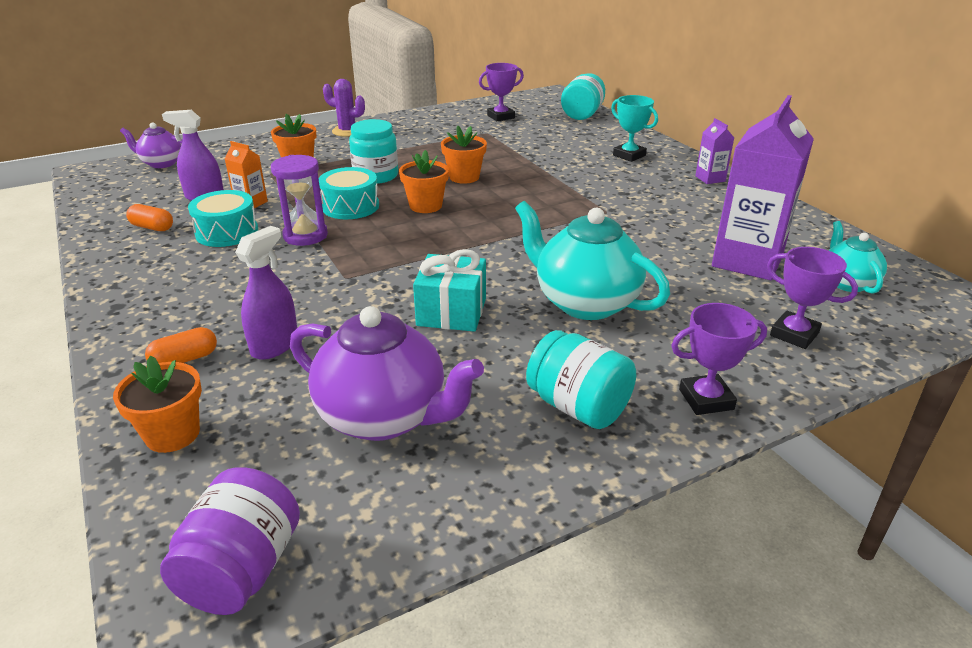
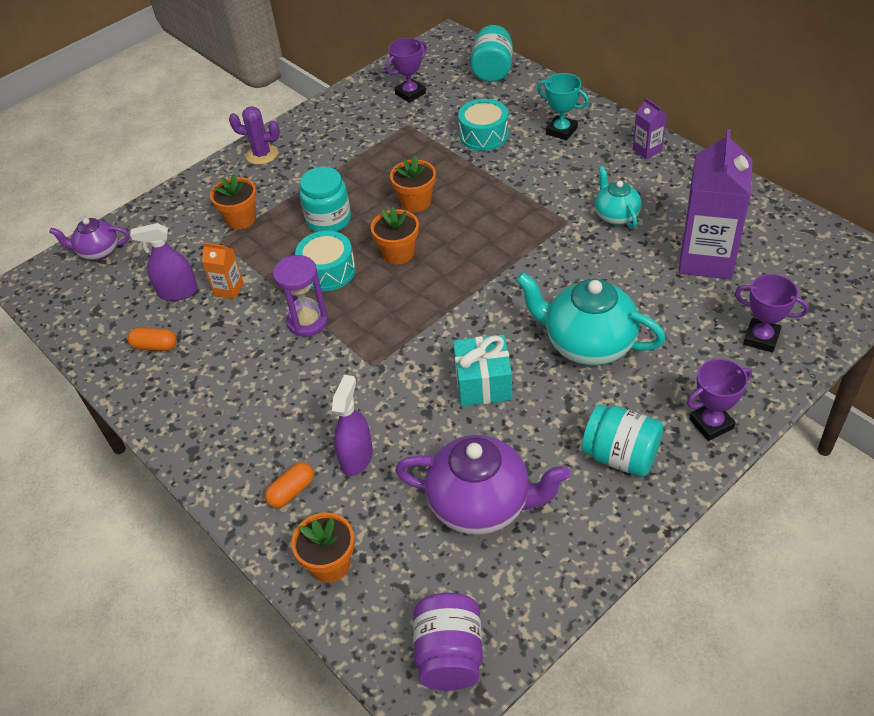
camera: 10 degrees left, 15 degrees up
(227, 232) = (231, 335): turquoise drum -> turquoise drum (484, 135)
(847, 282) = (792, 266): turquoise teapot -> turquoise teapot (616, 215)

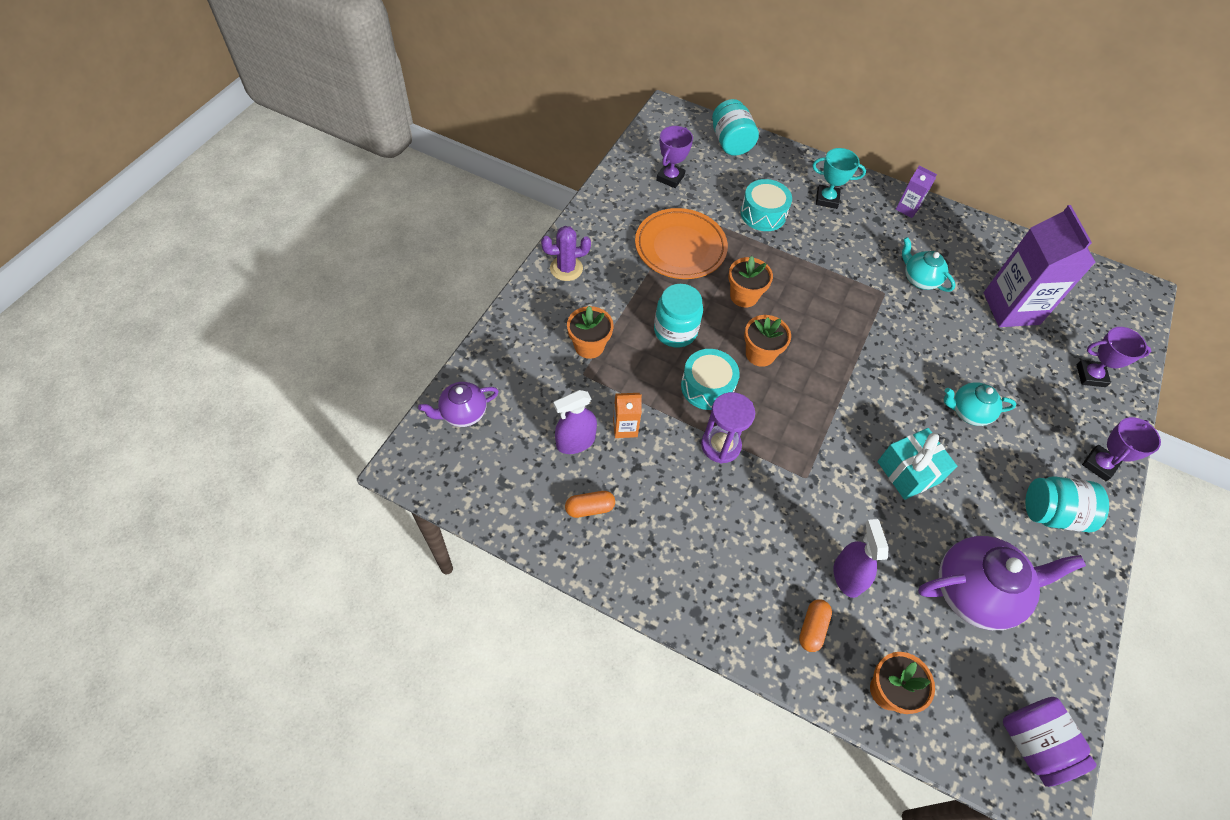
camera: 30 degrees left, 10 degrees up
(380, 152) = (680, 247): none -> orange plate
(587, 344) = (968, 412): turquoise teapot -> turquoise teapot, size x0.57

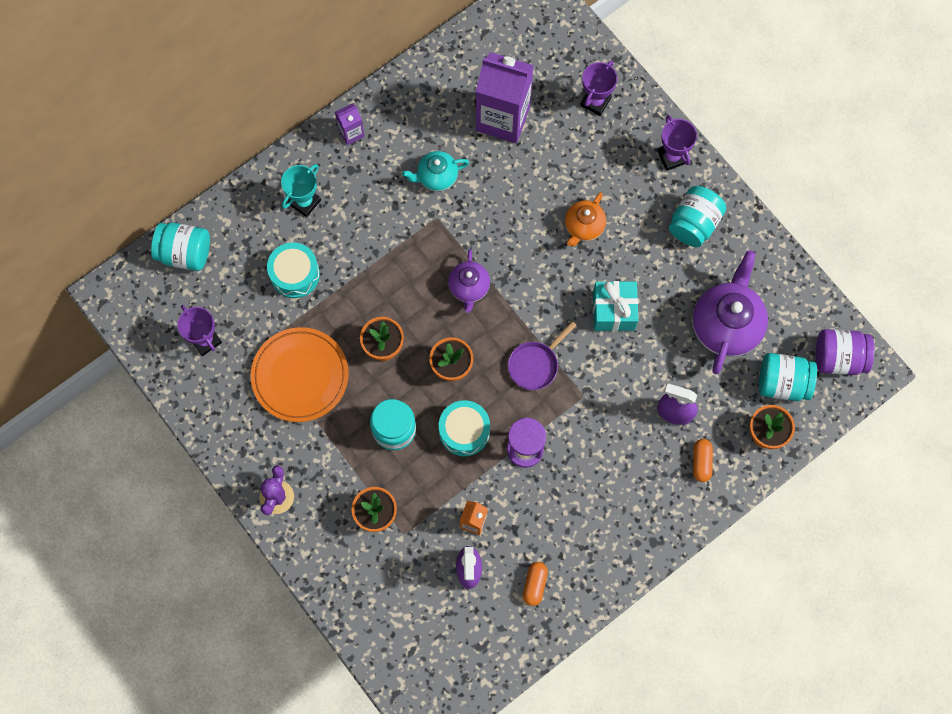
camera: 60 degrees left, 15 degrees up
(463, 413) = (398, 656): purple teapot -> purple teapot (469, 288)
(809, 422) = (535, 364): none -> purple pan
(812, 628) = (701, 462): orange capsule -> orange capsule turned 45 degrees clockwise
(957, 685) = (782, 383): none -> turquoise jar
(968, 412) = (583, 227): turquoise teapot -> orange teapot

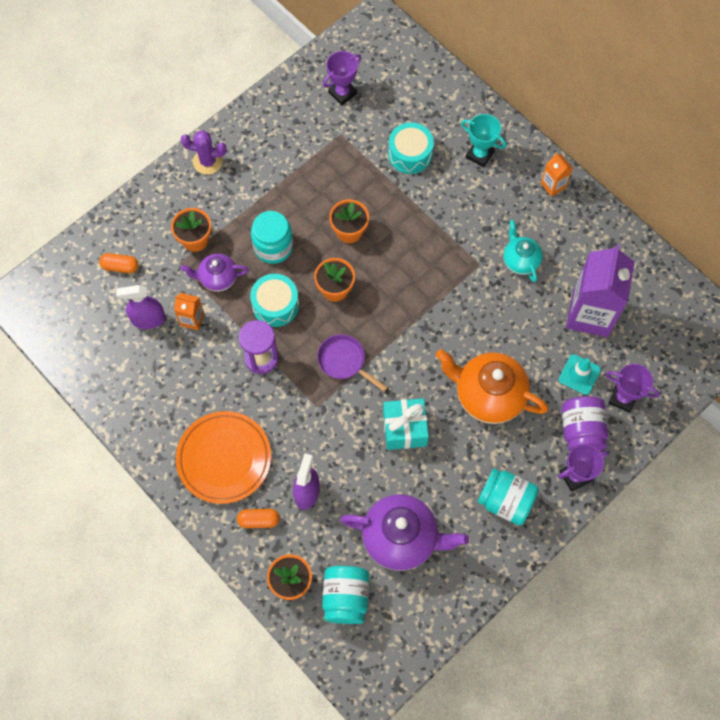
camera: 85 degrees right, 5 degrees down
(185, 253) = (419, 69): turquoise jar -> none
(300, 376) = (316, 168): orange plate -> orange plate (224, 458)
(351, 133) = (553, 185): purple carton -> orange carton
(469, 288) = (413, 298): purple teapot -> purple teapot (217, 278)
(534, 584) = (136, 376): orange capsule -> orange capsule (120, 266)
(567, 138) = (579, 374): none -> turquoise traffic cone
(583, 227) = (487, 395): orange teapot -> orange teapot, size x1.76
(839, 358) = (377, 656): purple jar -> purple jar (581, 431)

